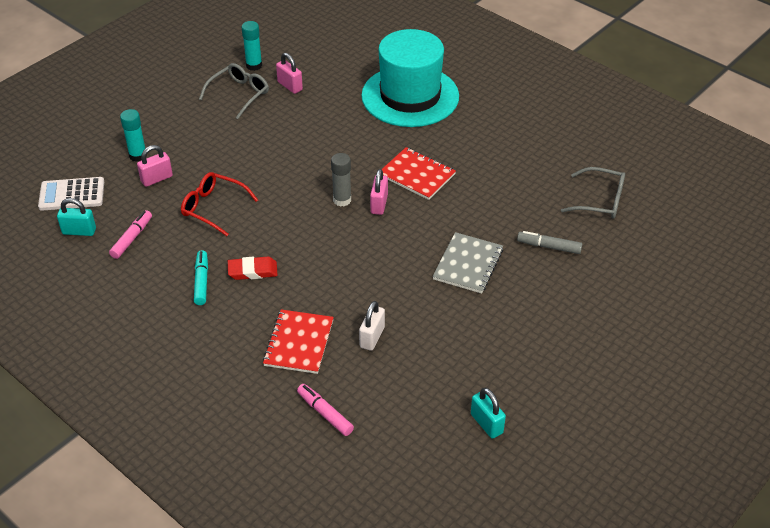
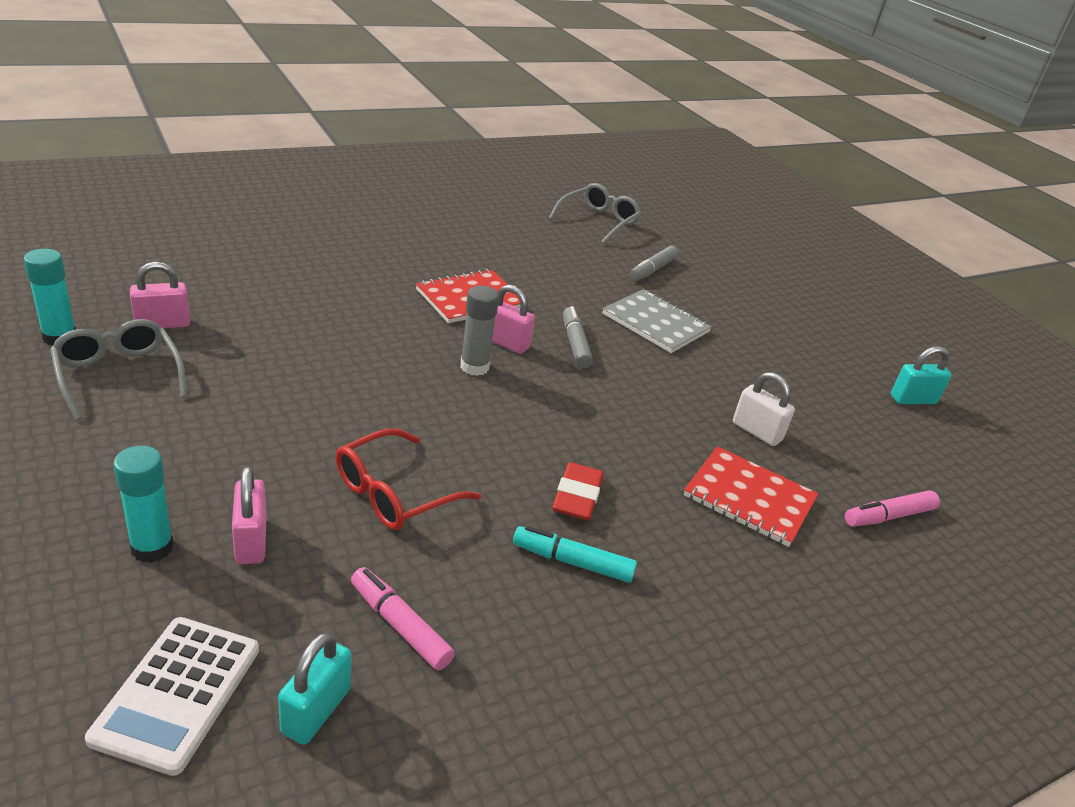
camera: 75 degrees left, 10 degrees down
(405, 233) = (575, 344): none -> grey marker
(410, 96) = (307, 250): turquoise hat -> none

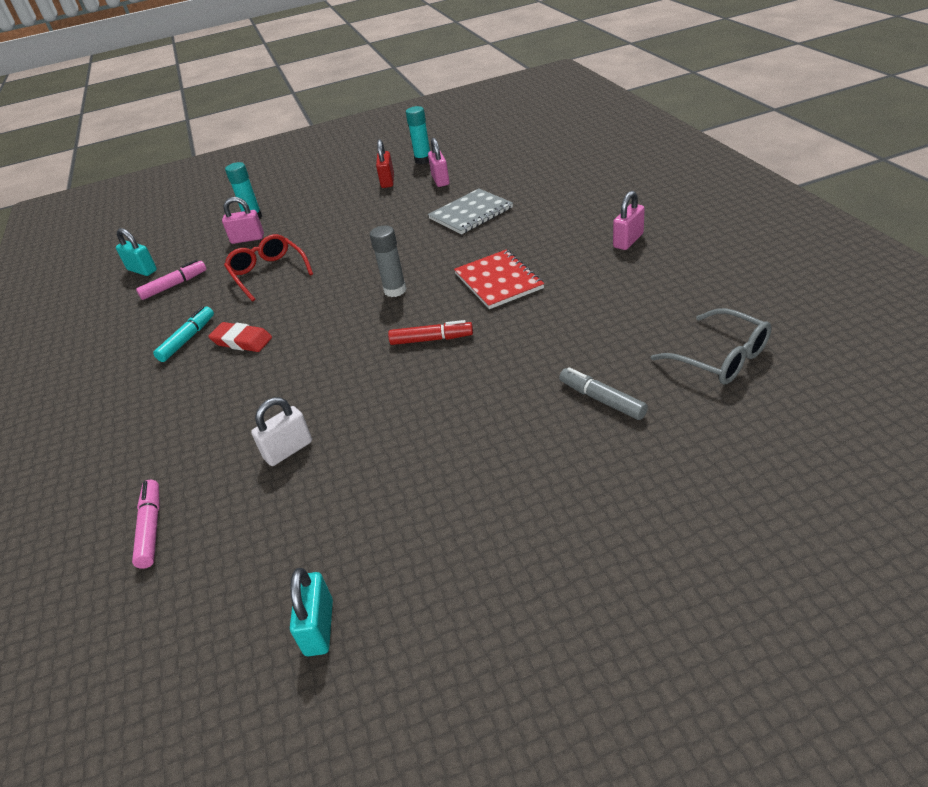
camera: 110 degrees right, 5 degrees up
(118, 375) = (387, 181): grey glasses -> red padlock
(177, 693) = (170, 239): white calculator -> none
(506, 343) = (430, 303): pink padlock -> pink padlock (628, 240)
(575, 344) = (431, 339): grey marker -> red marker
(655, 323) = (476, 394): grey notebook -> grey notebook (471, 213)
(749, 498) = (208, 431): red notebook -> none

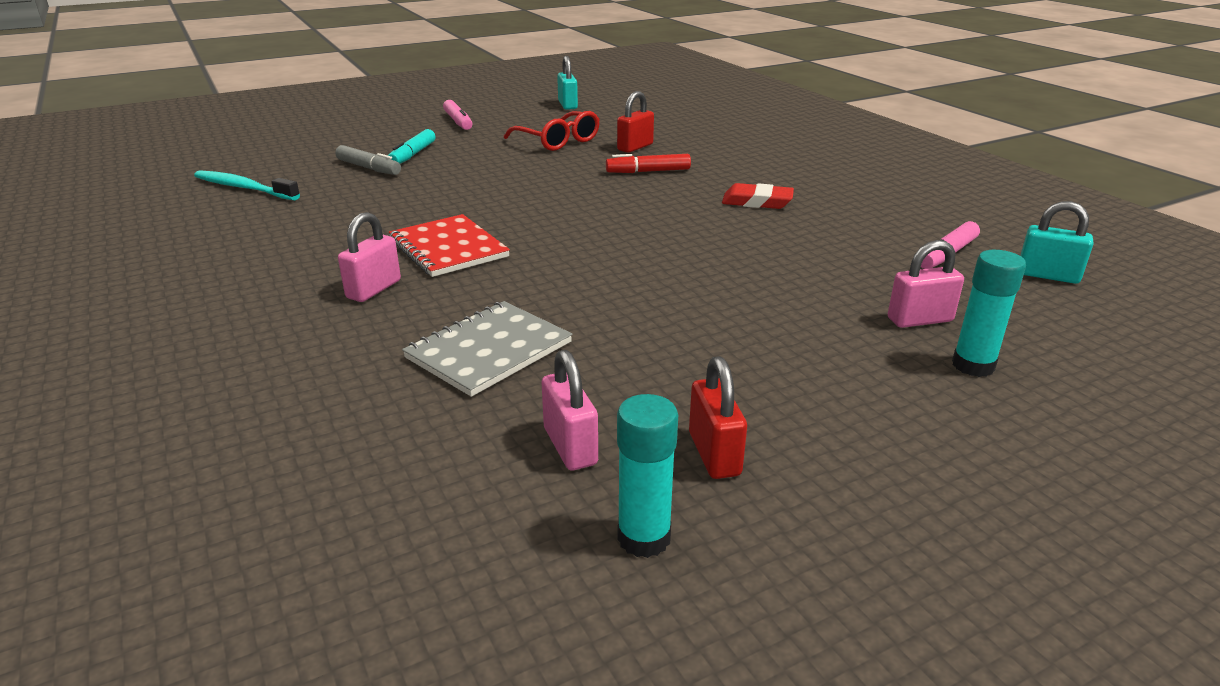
camera: 165 degrees right, 10 degrees down
(151, 528) = (709, 123): pink marker -> pink marker (458, 122)
(188, 339) = (830, 204): turquoise marker -> turquoise marker (412, 155)
(268, 273) = (807, 266): red glasses -> red glasses (558, 141)
(288, 450) = (635, 147): white padlock -> red padlock
(395, 290) = (590, 242): grey glue stick -> none
(431, 339) = (529, 201): red marker -> red marker (648, 171)
(628, 240) = (239, 291): pink padlock -> pink padlock (374, 289)
(720, 358) = (244, 188): grey glasses -> turquoise toothbrush

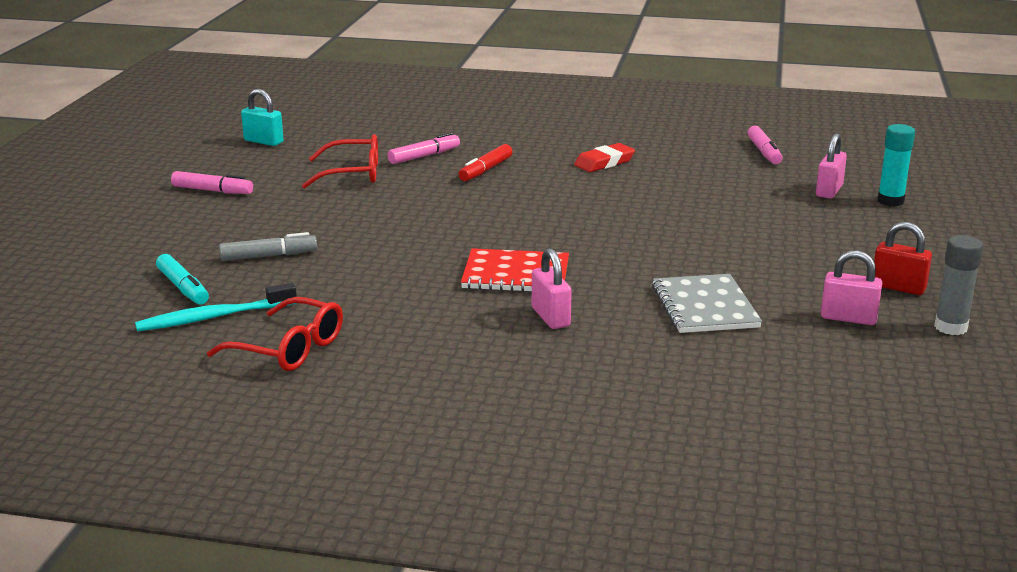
camera: 50 degrees left, 5 degrees down
(211, 224) = (289, 349): none -> red glasses
(412, 155) = (269, 231): turquoise marker -> turquoise marker (183, 288)
(635, 147) = (424, 156): red padlock -> pink marker
(644, 538) = (950, 327): turquoise glue stick -> grey glue stick
(1047, 275) = (824, 144): turquoise padlock -> none

